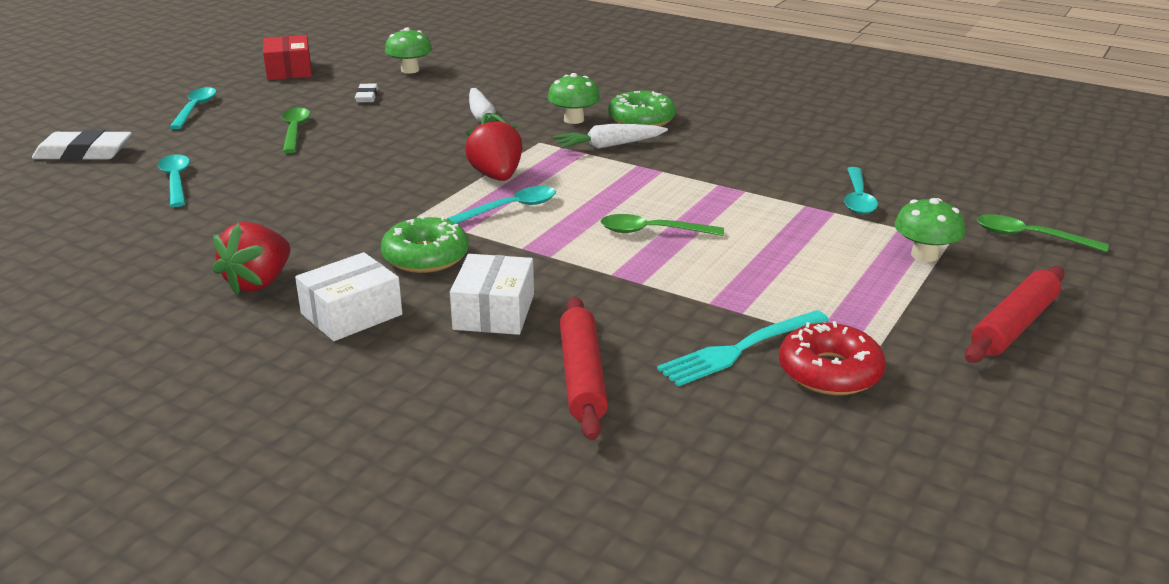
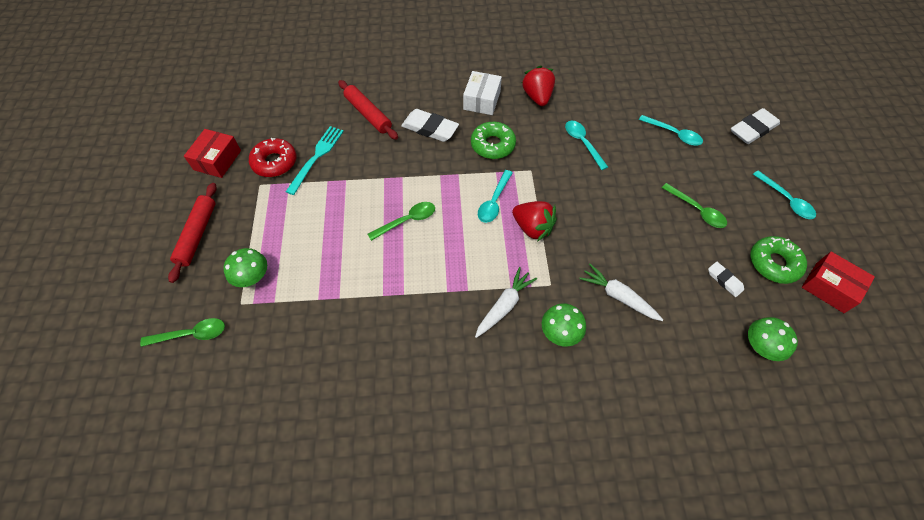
camera: 145 degrees right, 30 degrees up
(494, 312) = (430, 128): white box -> white eraser
(641, 120) = (516, 364): green donut -> green donut (774, 263)
(858, 198) = (309, 325): turquoise spoon -> turquoise spoon (582, 143)
(957, 420) = (217, 160): none -> red box

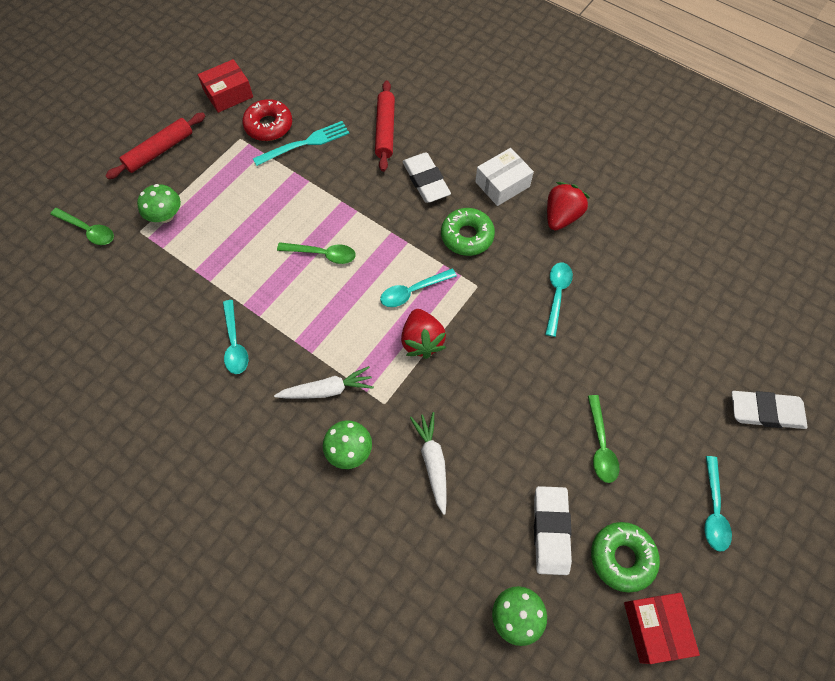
camera: 40 degrees right, 5 degrees up
(673, 134) = (665, 353): turquoise spoon -> turquoise spoon (235, 343)
(724, 280) = (550, 531): white eraser -> white eraser, size x1.79

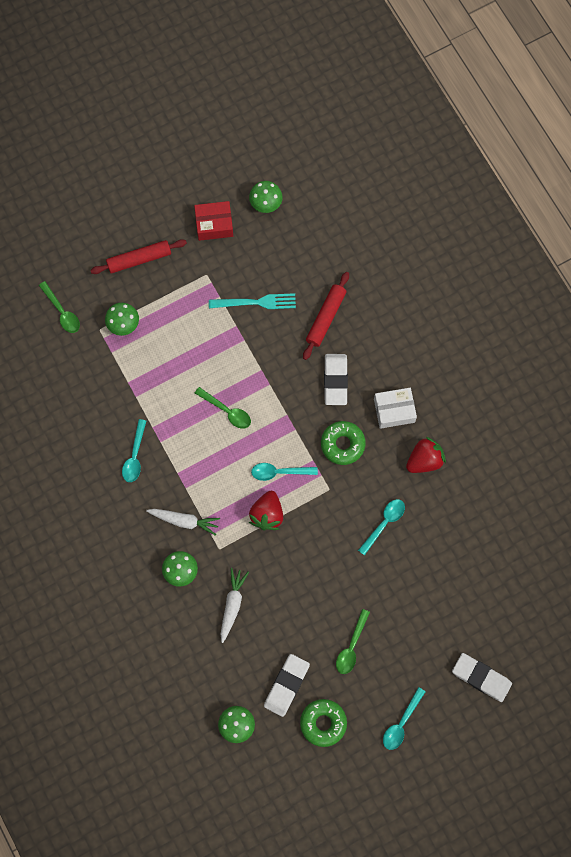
camera: 25 degrees right, 10 degrees up
(269, 126) = (234, 272): red donut -> none
(274, 59) = (266, 203): none -> green mushroom
(655, 628) = (319, 772): red box -> none

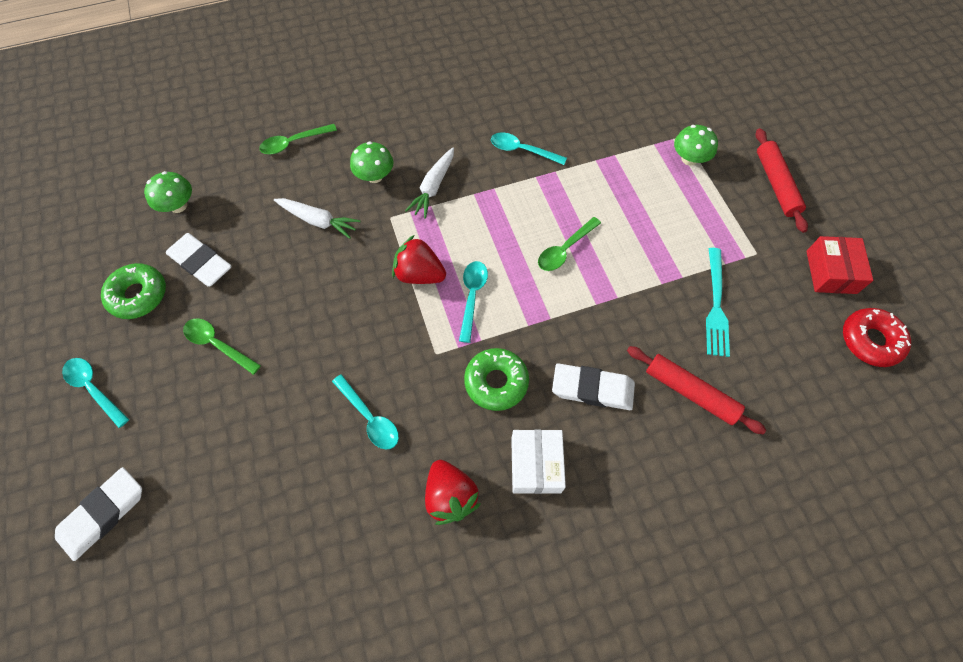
camera: 100 degrees right, 10 degrees down
(62, 312) = (706, 105): green spoon -> green spoon (293, 143)
(266, 203) = (870, 341): green mushroom -> red donut

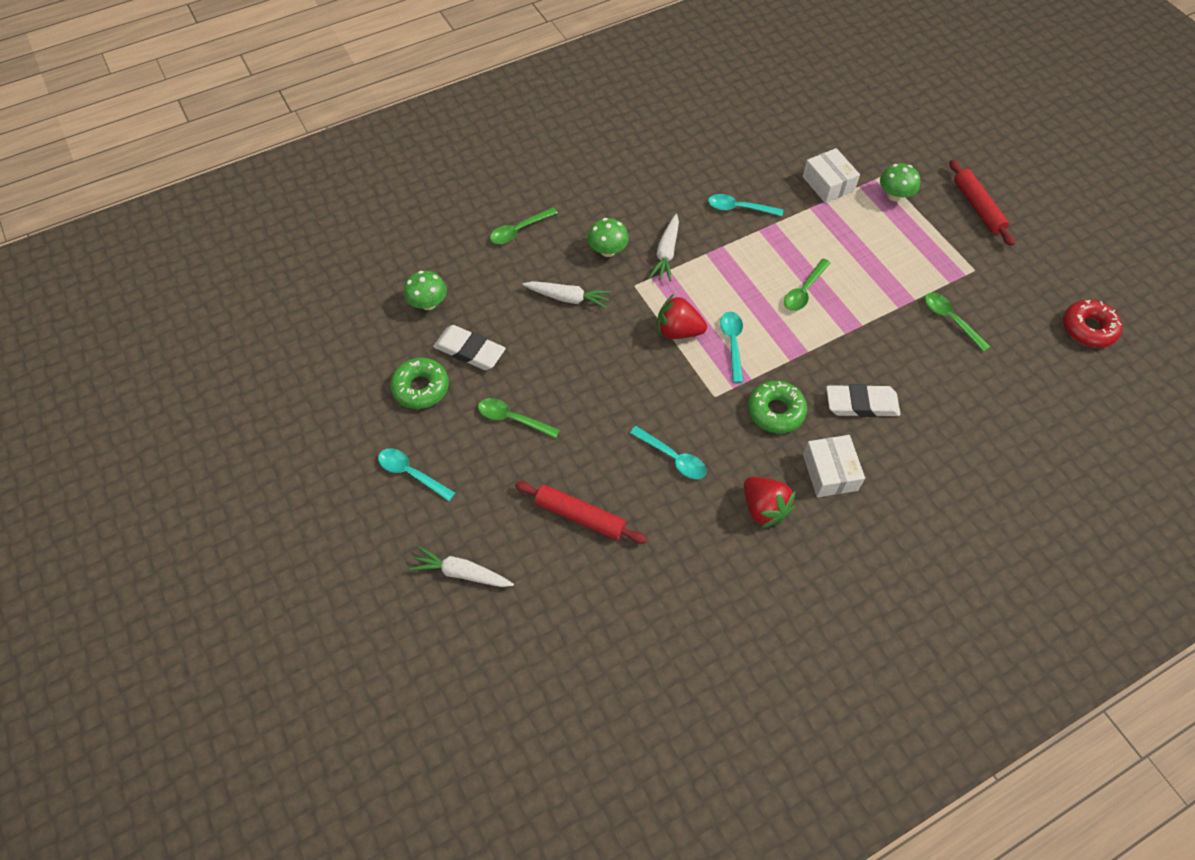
camera: 10 degrees left, 5 degrees down
(103, 514) = (461, 573): white eraser -> white carrot
(622, 137) = (828, 184): none -> white box
(690, 392) = (946, 394): red rolling pin -> red rolling pin (580, 516)
(716, 306) = (950, 320): turquoise fork -> green spoon
(831, 272) = (1042, 276): red box -> none

